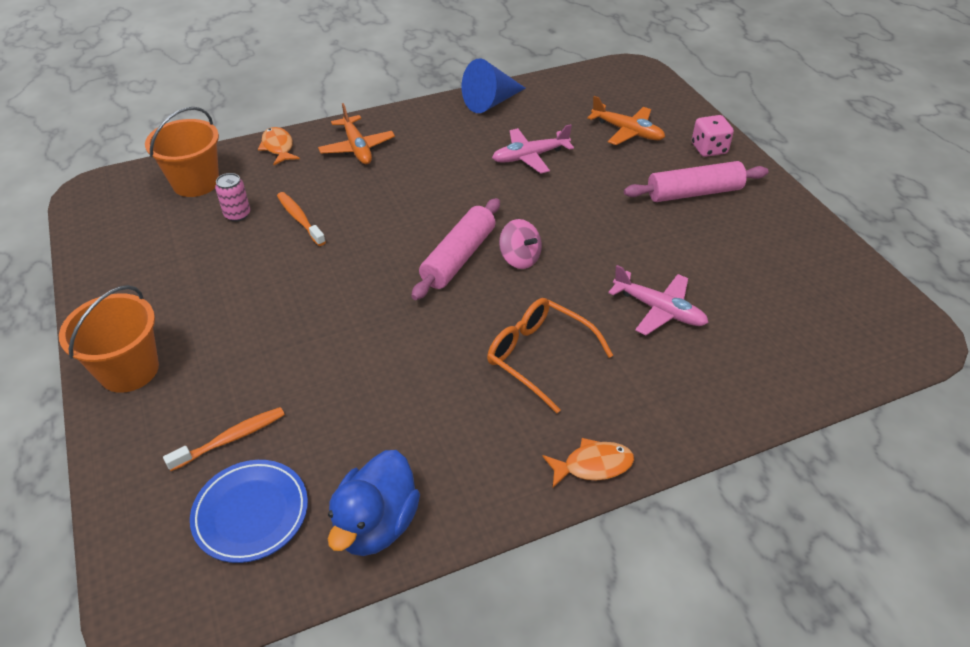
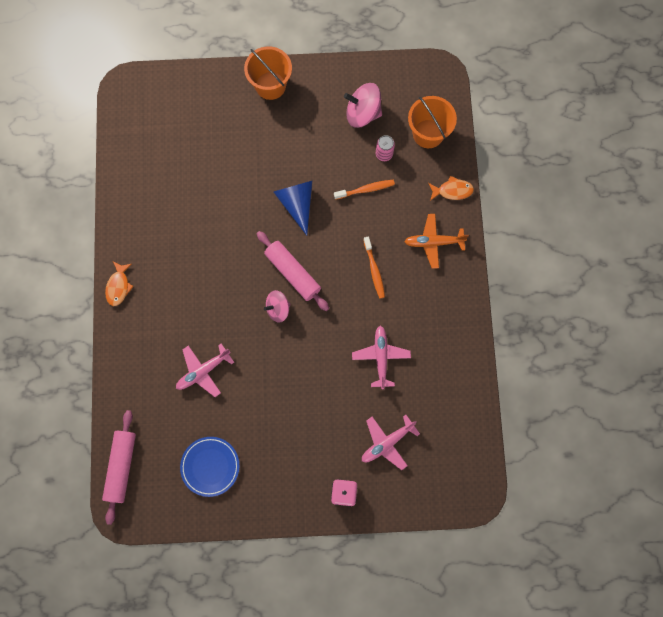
camera: 110 degrees right, 30 degrees up
(171, 249) = (362, 113): none -> pink spinning top
(231, 439) = (205, 127): orange toothbrush -> orange toothbrush (374, 270)
(251, 513) = (159, 130): blue plate -> blue plate (210, 466)
(376, 524) = (130, 180): blue duck -> none
(491, 102) = (462, 356): blue cone -> blue cone (297, 204)
(539, 356) = (196, 289): orange glasses -> none
(627, 131) = (387, 443): orange plane -> pink plane
(694, 193) = (298, 452): pink rolling pin -> pink rolling pin (121, 467)

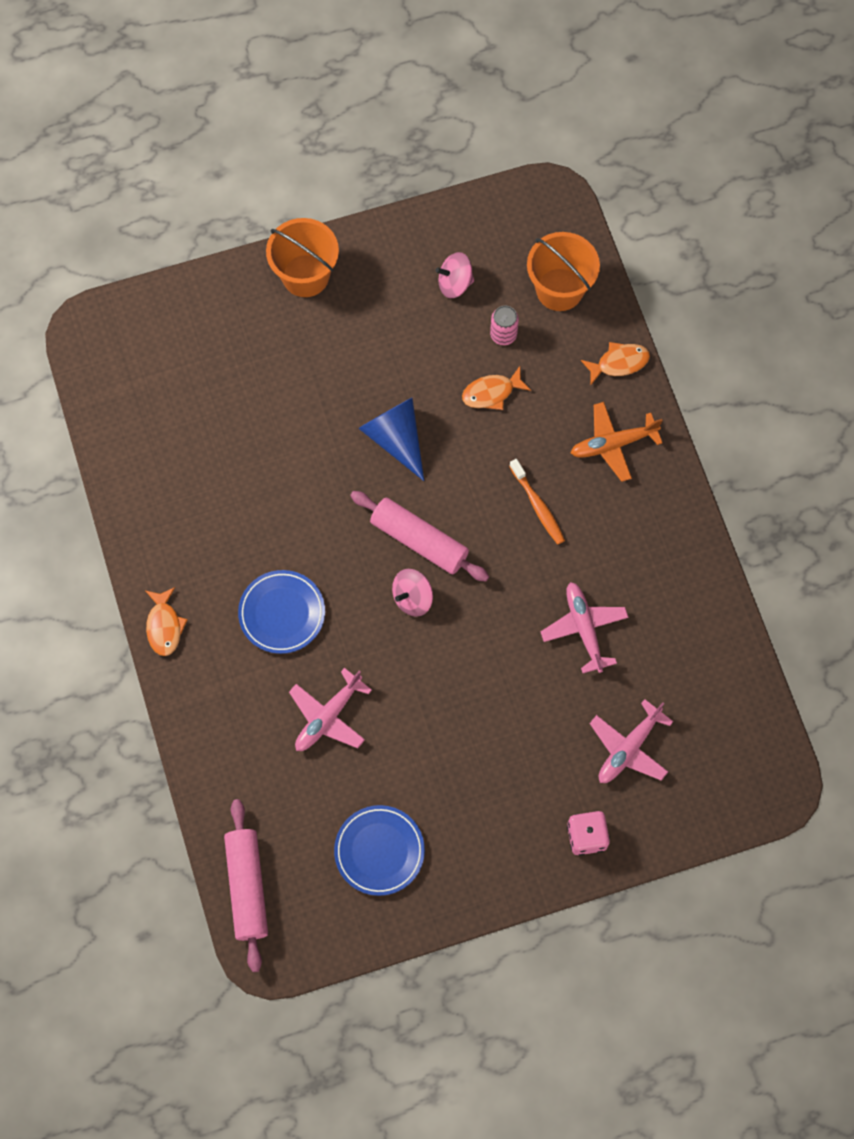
camera: 15 degrees left, 5 degrees down
(193, 297) = (282, 613): none -> blue plate
(362, 113) = (455, 283): pink spinning top -> pink spinning top, size x0.65
(366, 189) = (491, 393): orange toothbrush -> orange fish

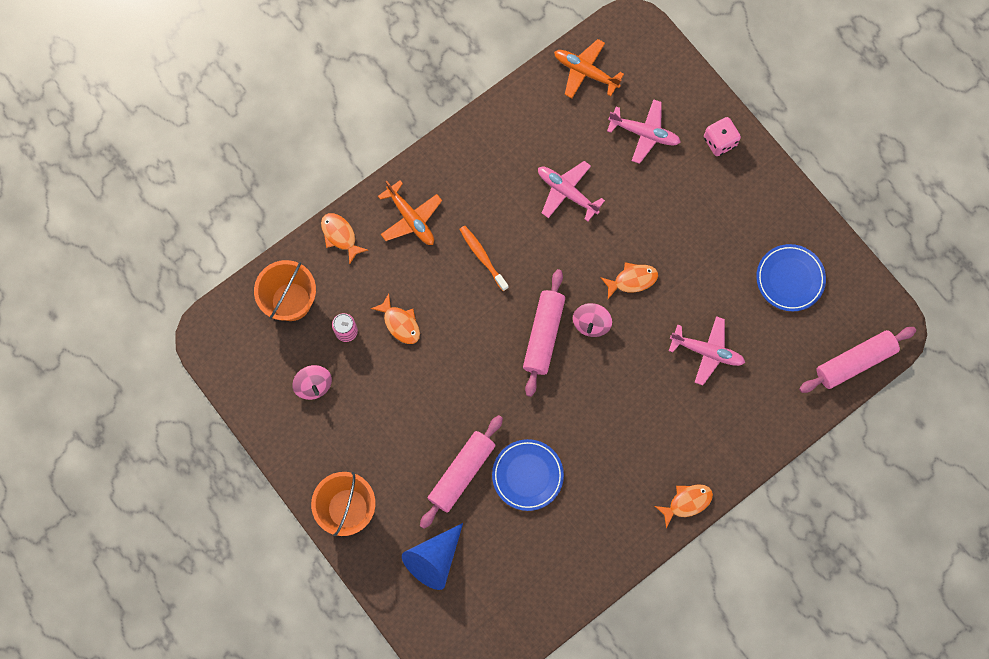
camera: 110 degrees left, 5 degrees up
(282, 613) = (641, 416): blue plate -> blue plate (527, 475)
(297, 401) = (461, 473): none -> pink rolling pin
(395, 438) = (466, 383): blue cone -> blue cone (434, 559)
(412, 598) = (591, 323): pink spinning top -> pink spinning top turned 75 degrees clockwise
(447, 663) = (632, 280): none -> orange fish
(538, 506) = (482, 257): orange toothbrush -> orange toothbrush turned 75 degrees counterclockwise
(584, 628) = (567, 192): pink plane -> pink plane turned 75 degrees clockwise
(734, 707) = (585, 72): none -> orange plane

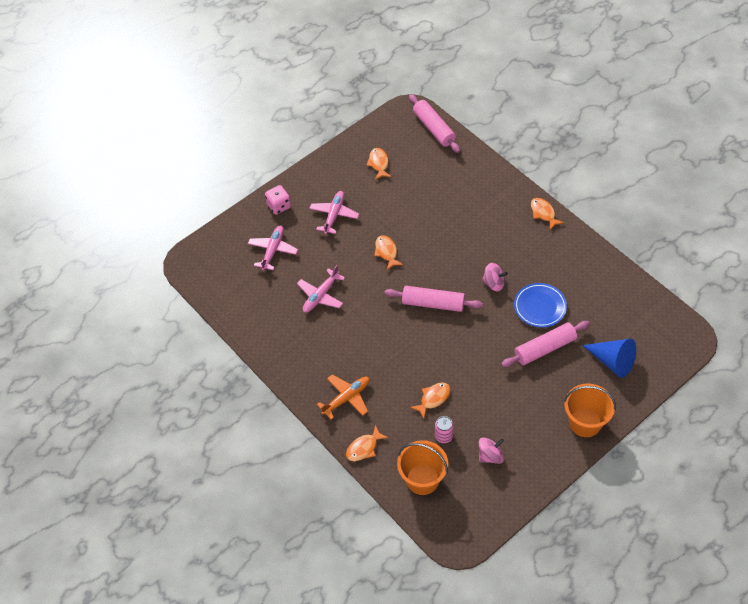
camera: 90 degrees left, 20 degrees down
(461, 473) = (545, 348): pink rolling pin -> pink rolling pin turned 60 degrees counterclockwise
(482, 257) = (375, 347): orange toothbrush -> none
(585, 72) = (223, 289): orange plane -> none
(591, 323) = (421, 275): pink spinning top -> pink spinning top (494, 283)
(707, 351) = (435, 207): pink plane -> pink plane (334, 215)
(790, 279) = (379, 163): blue plate -> orange fish

